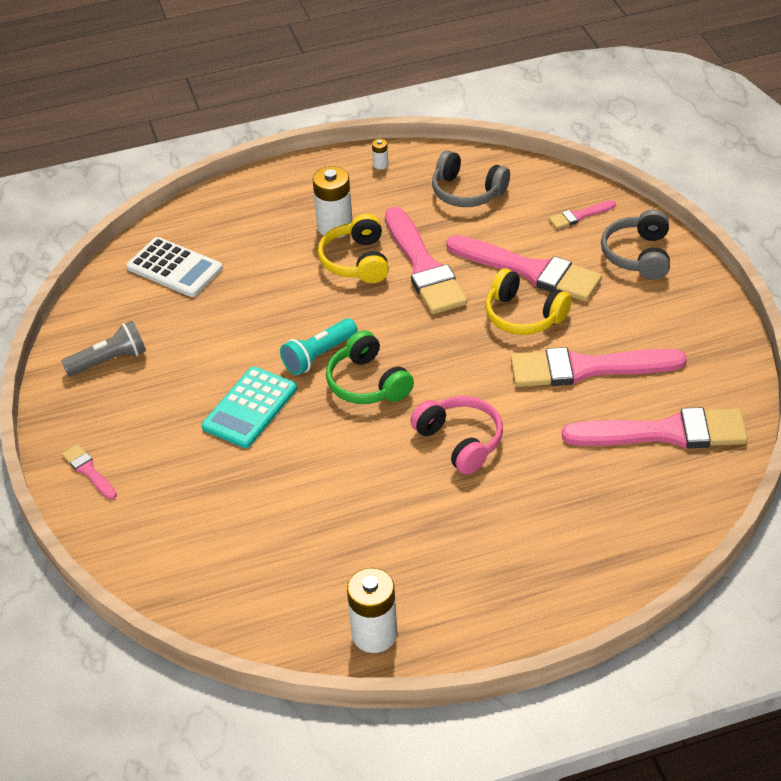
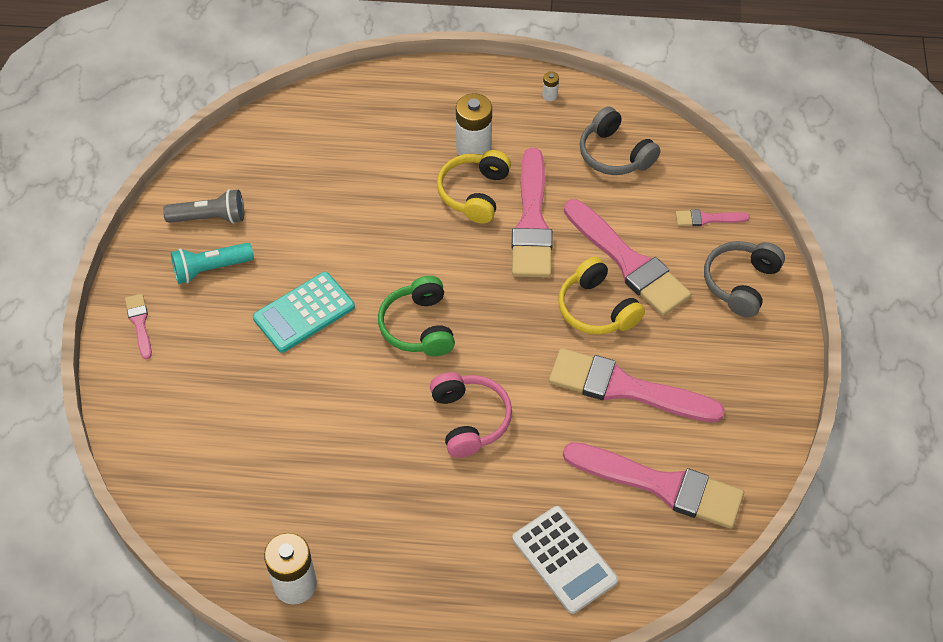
camera: 20 degrees right, 10 degrees up
(174, 268) = (311, 142): white calculator -> white calculator (564, 560)
(319, 355) = (390, 281): turquoise flashlight -> turquoise flashlight (210, 269)

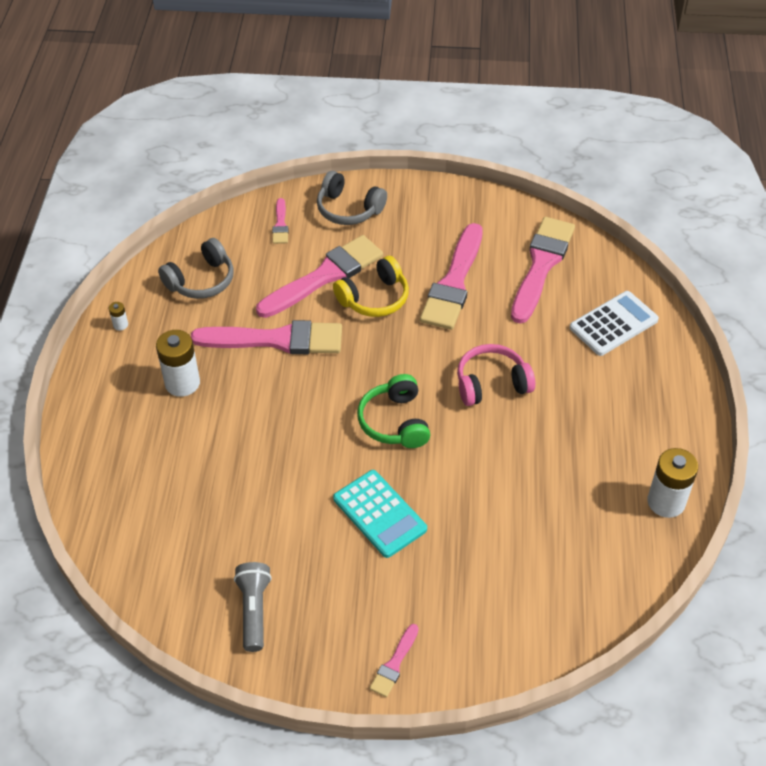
camera: 90 degrees left, 5 degrees down
(139, 323) = (394, 664): pink brush -> pink brush turned 45 degrees counterclockwise
(210, 269) = (324, 602): turquoise flashlight -> none
(418, 326) = (395, 422): green headphones -> green headphones turned 90 degrees clockwise
(474, 193) = (239, 382): yellow headphones -> none

